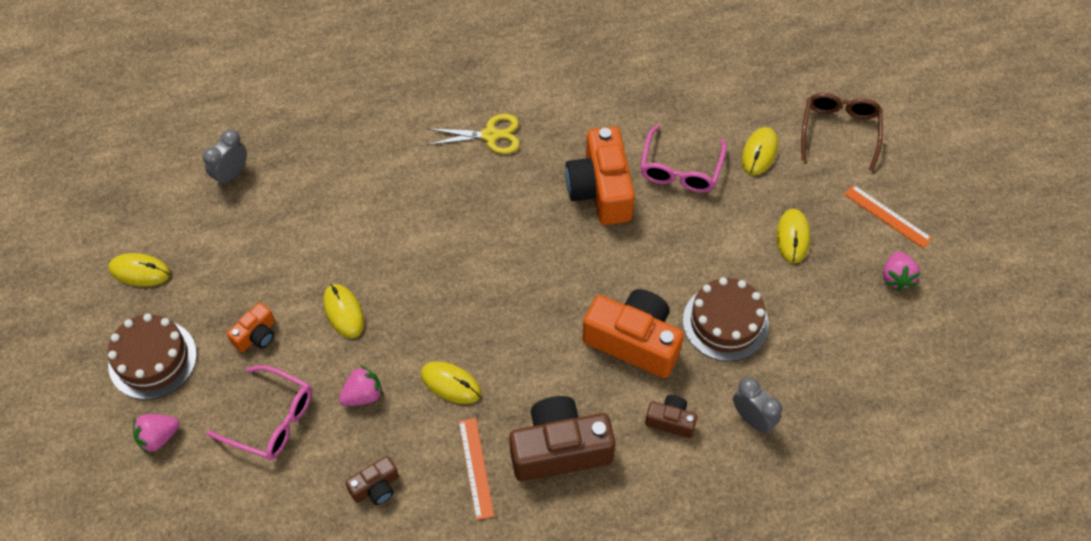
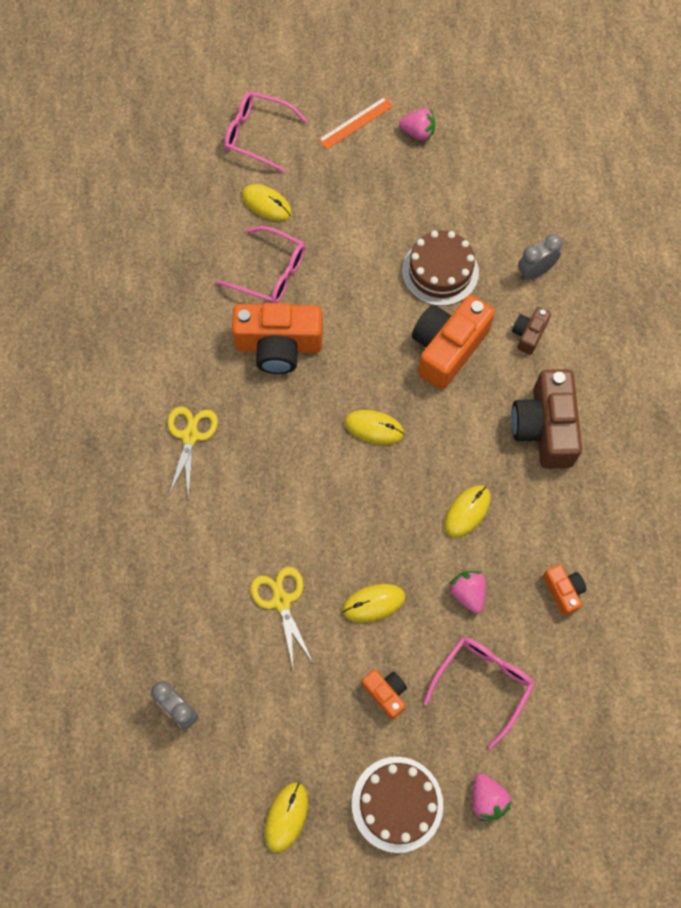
camera: 80 degrees left, 10 degrees up
(338, 235) = (281, 601): none -> yellow scissors
(376, 487) = (563, 591): brown camera -> orange camera
(476, 468) = (554, 501): orange ruler -> none
(792, 237) = (363, 199): yellow mouse -> yellow mouse (374, 428)
(839, 131) = (258, 135): brown glasses -> pink glasses

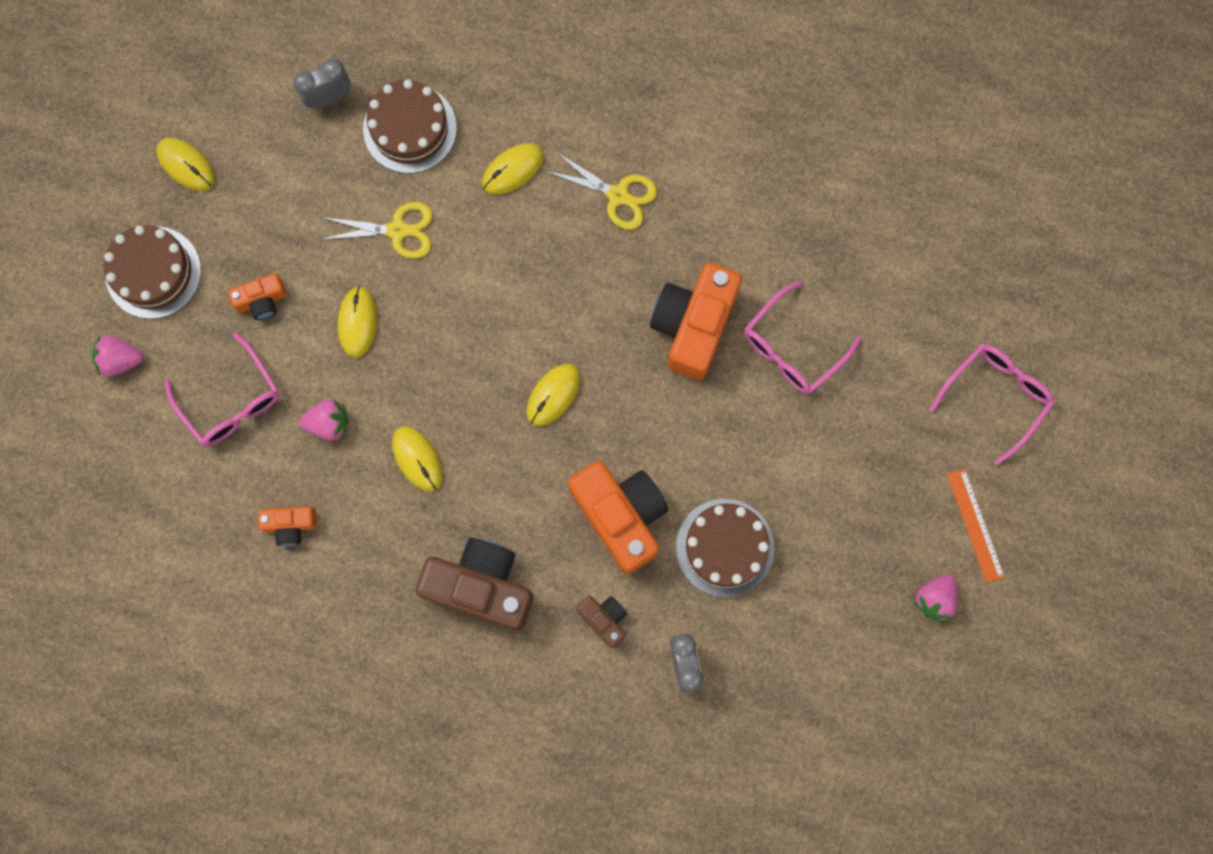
camera: 110 degrees right, 10 degrees up
(185, 626) = (410, 128): none -> brown cake
(266, 204) = (890, 374): yellow mouse -> yellow mouse (512, 170)

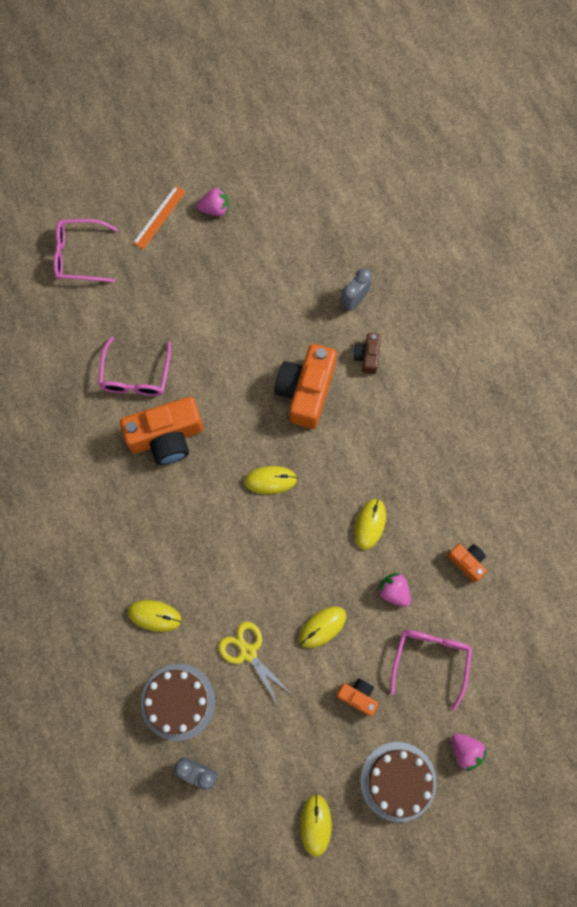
camera: 130 degrees left, 5 degrees down
(481, 586) = (407, 432): brown camera -> none
(618, 195) = (121, 540): yellow scissors -> none
(725, 547) = (276, 326): brown cake -> none
(793, 347) = (136, 375): pink glasses -> pink glasses turned 90 degrees clockwise

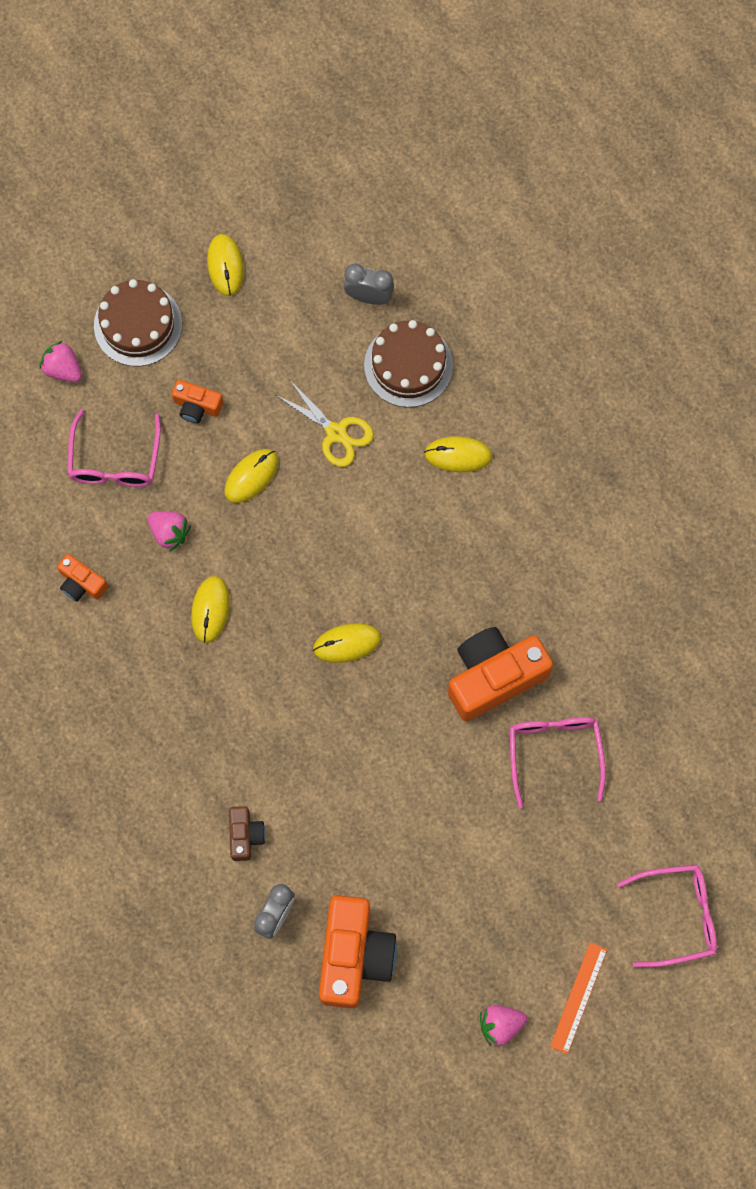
camera: 170 degrees right, 0 degrees up
(306, 391) = (321, 771): orange camera -> orange camera (354, 956)

